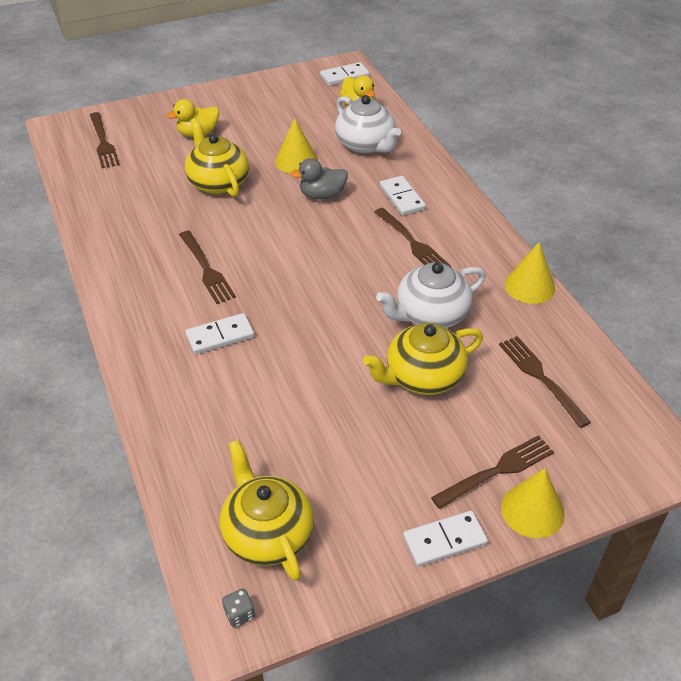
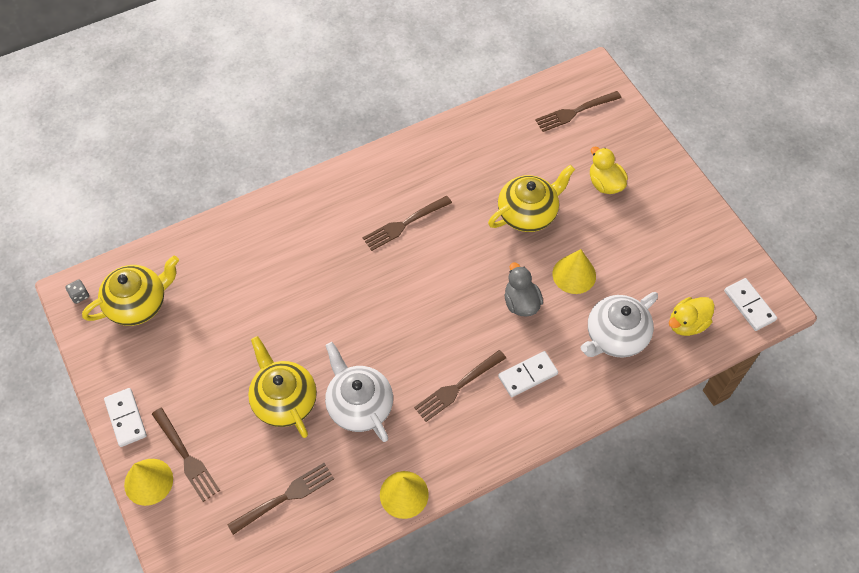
camera: 85 degrees right, 15 degrees up
(220, 336) = (325, 246): white domino -> none

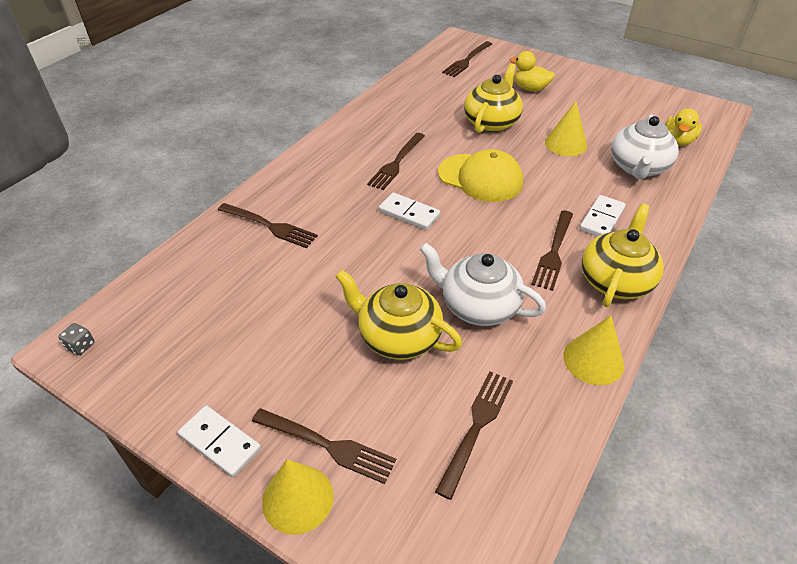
camera: 30 degrees left, 15 degrees down
(138, 303) = (163, 323): yellow teapot -> yellow teapot (615, 280)
(259, 246) = (270, 226): none -> brown fork
(462, 277) = (480, 178): none -> yellow cap
(521, 303) = (544, 175): grey duck -> none
(749, 305) = (704, 116): white domino -> white domino (409, 213)

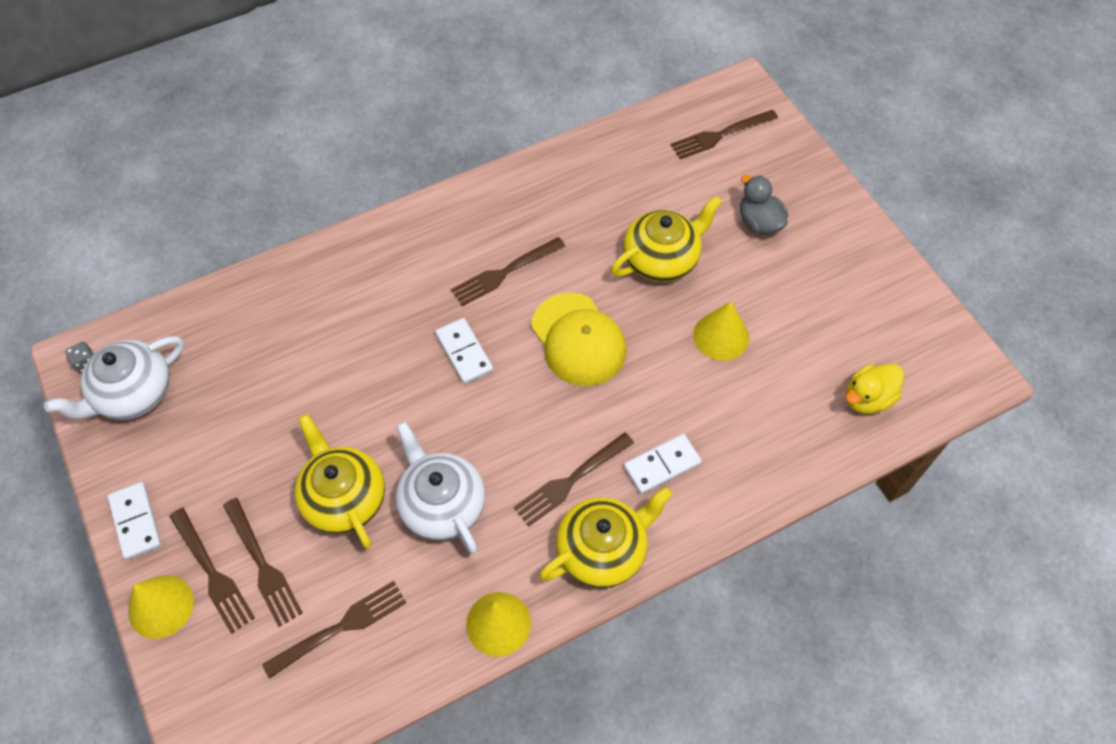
camera: 30 degrees right, 15 degrees up
(270, 226) = (319, 300): brown fork -> brown fork (262, 565)
(530, 88) = (759, 222): yellow duck -> grey duck
(638, 167) = (775, 415): white teapot -> white teapot (133, 393)

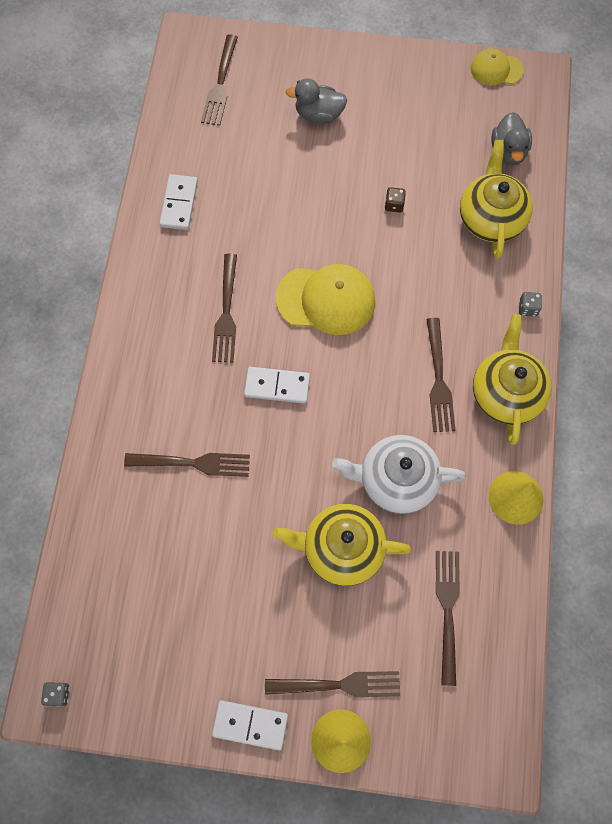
camera: 55 degrees left, 10 degrees up
(133, 393) = (122, 667): white teapot -> none
(262, 565) = (358, 642): brown fork -> brown fork (193, 463)
(662, 259) = (299, 198): yellow teapot -> yellow teapot (491, 218)
(662, 465) = (468, 312): white domino -> white domino (179, 204)
(710, 517) = (527, 308): none -> grey dice
(721, 336) = (394, 205): yellow cone -> brown dice
(867, 398) = (508, 152): yellow duck -> grey duck
(949, 334) = (496, 69): none -> yellow cap

